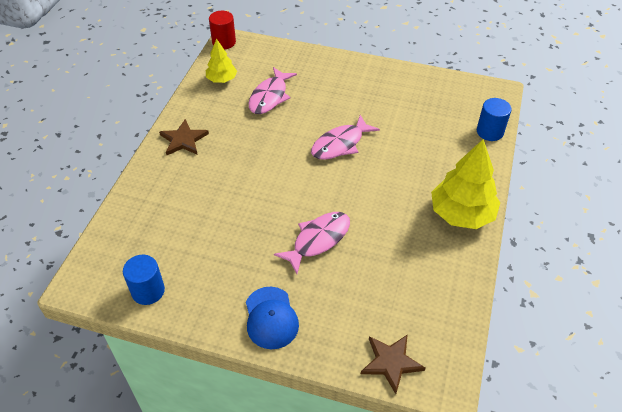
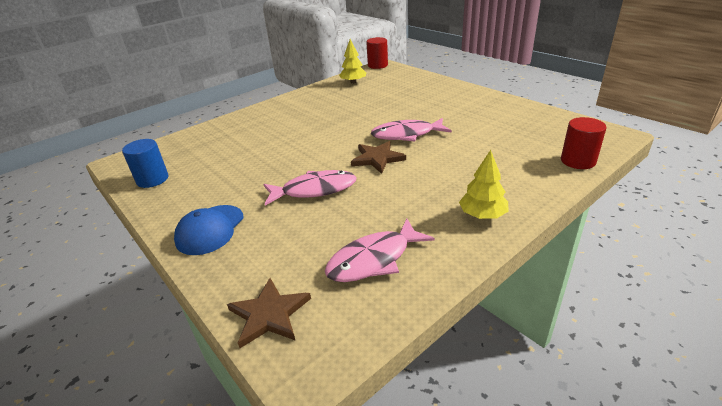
camera: 35 degrees right, 15 degrees down
(183, 140) = (287, 106): brown star -> brown star (377, 158)
(270, 97) = (378, 97): pink fish -> pink fish (374, 259)
(461, 214) = (482, 215): yellow tree -> yellow tree, size x0.57
(490, 132) = (578, 161): blue cylinder -> red cylinder

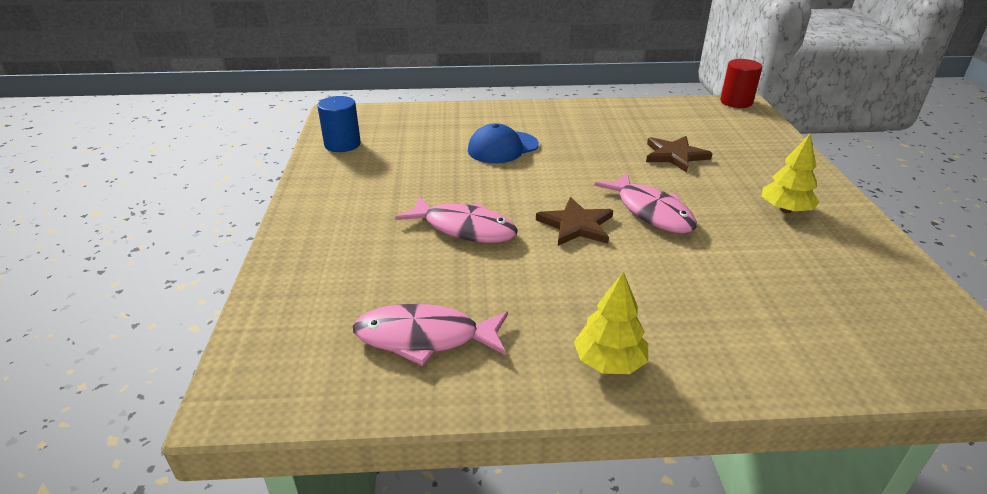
camera: 35 degrees right, 0 degrees up
(210, 229) = (328, 220): blue cap -> blue cap (502, 148)
(269, 314) = (275, 331): brown star -> brown star (675, 155)
(353, 82) = (673, 114): yellow tree -> yellow tree (785, 210)
(406, 135) = (651, 212): pink fish -> pink fish turned 150 degrees counterclockwise
(578, 161) = (859, 370): red cylinder -> none

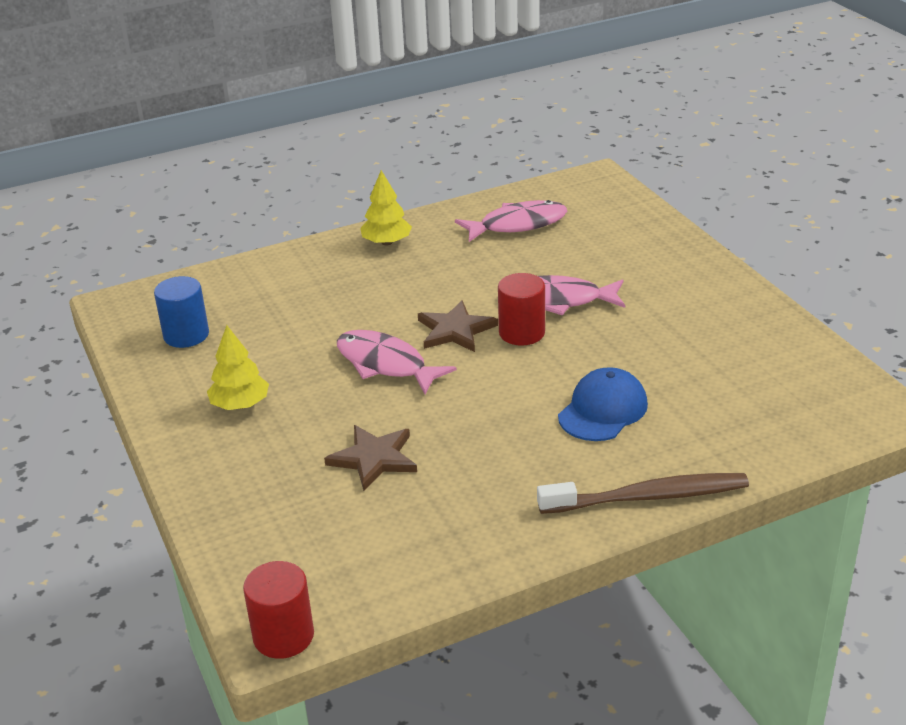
camera: 160 degrees right, 0 degrees up
(342, 144) = (800, 360): blue cylinder -> blue cylinder (186, 335)
(515, 109) = (648, 497): none -> brown toothbrush
(519, 208) = (521, 333): none -> red cylinder

